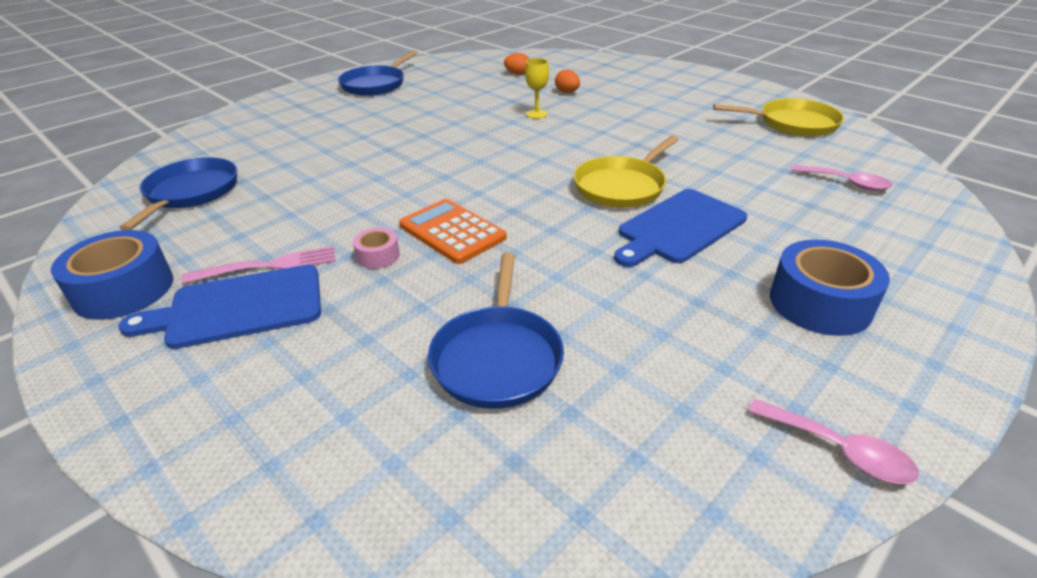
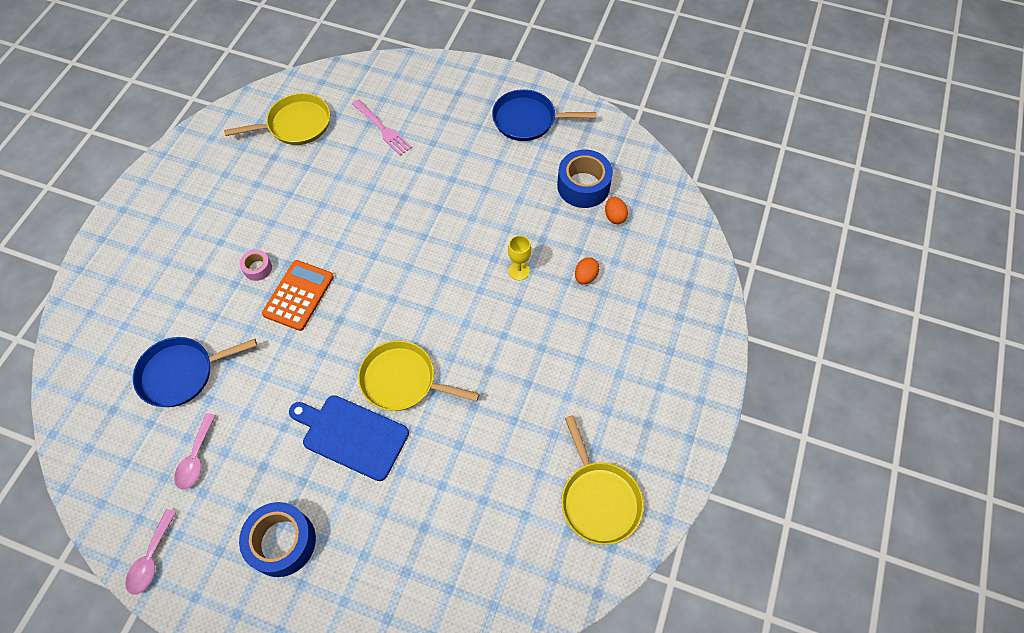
camera: 65 degrees right, 25 degrees up
(124, 290) = (189, 168): blue tape -> blue tape (583, 186)
(191, 193) = (296, 124): blue pan -> yellow pan
(239, 307) = (189, 230): blue cutting board -> none
(267, 266) = (230, 219): pink fork -> pink fork (382, 128)
(846, 183) = (476, 556): pink spoon -> pink spoon (196, 458)

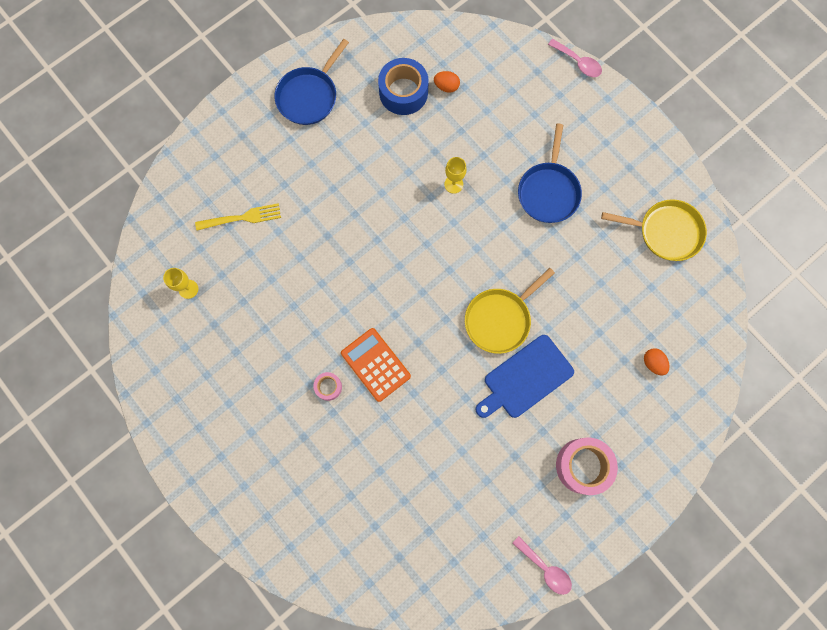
camera: 60 degrees left, 15 degrees up
(181, 373) = (396, 489): blue pan -> blue pan (548, 191)
(196, 458) = (480, 504): pink spoon -> pink spoon (578, 62)
(282, 542) = (583, 466): blue tape -> pink tape
(296, 124) = (188, 289): yellow pan -> yellow goblet
(382, 128) = (241, 218): pink fork -> yellow fork
(585, 276) = (487, 139): orange egg -> orange egg (653, 363)

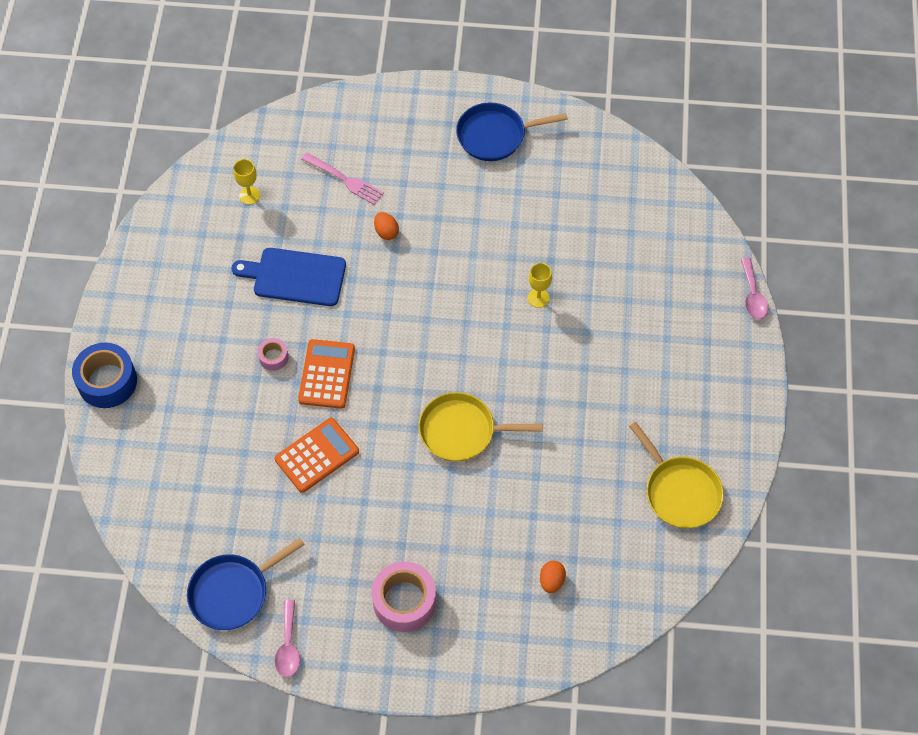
camera: 45 degrees right, 15 degrees down
(241, 218) = (344, 179): yellow fork -> pink fork
(403, 92) = (575, 195): blue tape -> blue tape (107, 381)
(428, 425) = (317, 455): none -> orange calculator
(446, 86) = (616, 220): orange egg -> orange egg (386, 232)
(525, 378) = (432, 493): blue cutting board -> blue cutting board (295, 277)
(548, 191) = (612, 372): blue pan -> blue pan (232, 592)

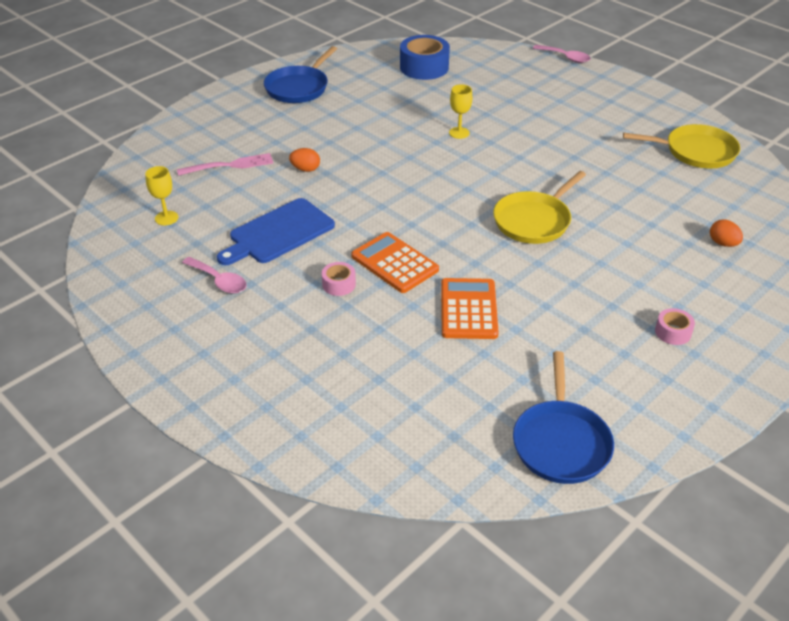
camera: 50 degrees left, 20 degrees down
(107, 381) = (221, 407): blue tape -> blue tape (424, 67)
(288, 646) = (658, 433): pink spoon -> pink spoon (219, 281)
(404, 601) = (673, 332): pink tape -> pink tape, size x0.50

